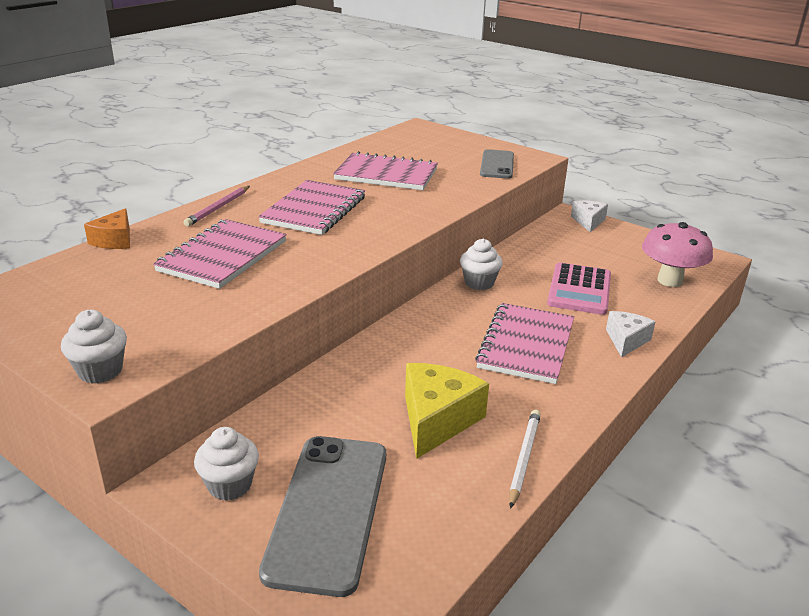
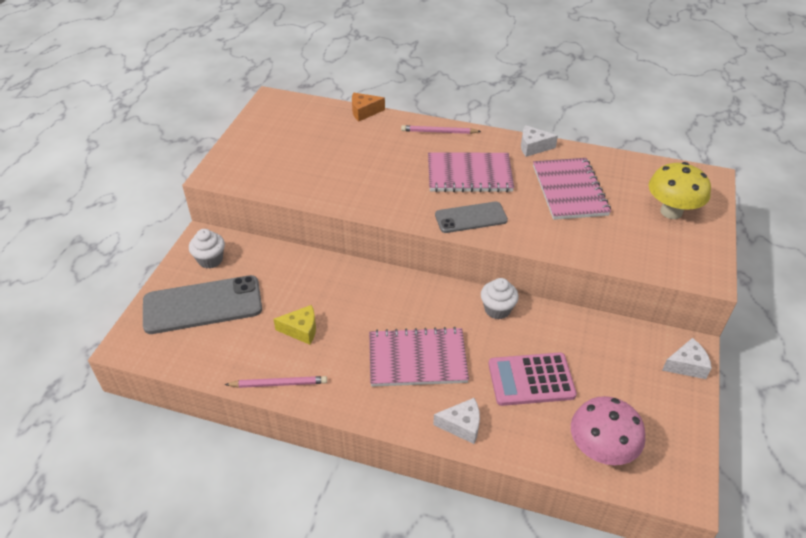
camera: 70 degrees right, 15 degrees up
(100, 371) = (226, 167): white cupcake -> none
(222, 256) = (371, 160): pink notebook -> none
(303, 172) = (533, 147): none -> white cheese
(437, 420) = (301, 330): yellow cheese -> yellow cheese, size x0.61
(450, 148) = (671, 212): none -> yellow mushroom
(497, 165) = (659, 252): grey phone -> grey phone (471, 217)
(524, 458) = (278, 384): white pencil -> pink pencil

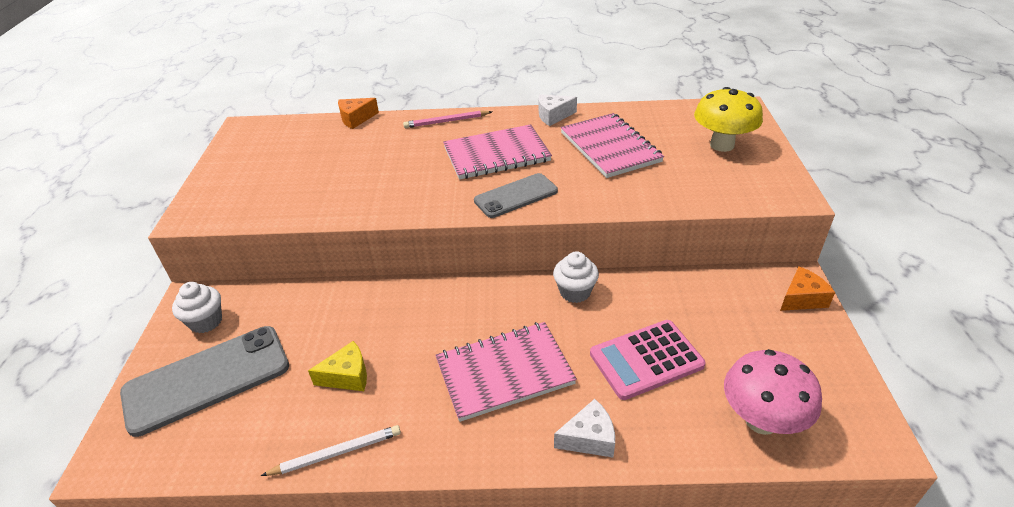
camera: 15 degrees left, 5 degrees down
(278, 384) = (336, 453): pink pencil -> white pencil
(686, 365) = (802, 298): white cheese -> orange cheese

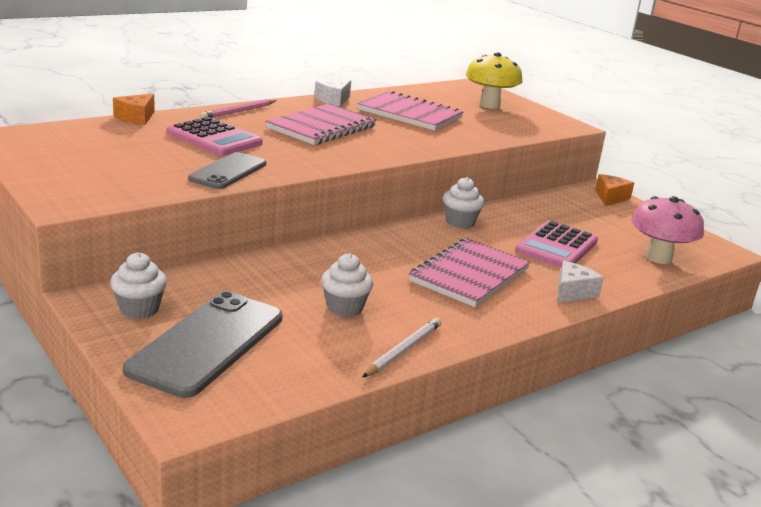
camera: 40 degrees left, 15 degrees down
(347, 376) = (344, 308): yellow cheese -> white cupcake
(386, 155) = (214, 138): none -> pink calculator
(516, 196) = (378, 149): grey phone -> grey phone (228, 171)

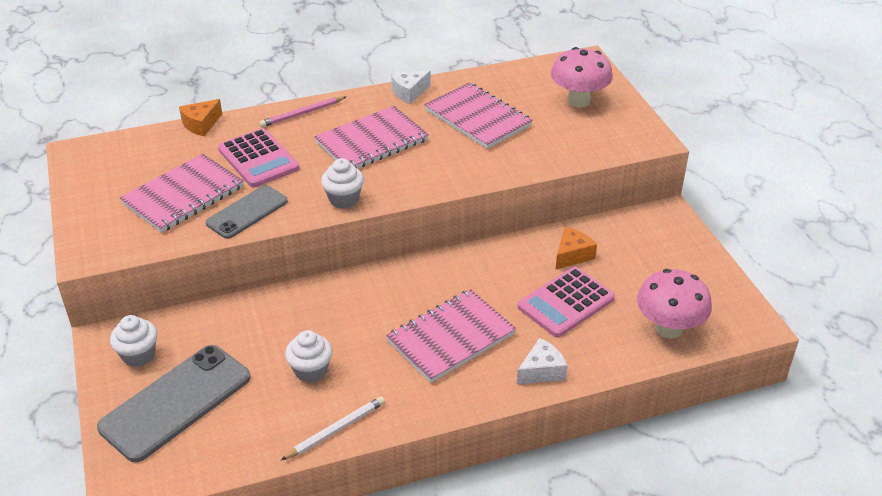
camera: 20 degrees right, 15 degrees up
(149, 162) = (183, 195): none -> pink notebook
(460, 222) = (484, 259): white cupcake -> white cupcake (344, 199)
(489, 105) = (578, 101): yellow mushroom -> pink mushroom
(610, 197) = (676, 228): orange cheese -> orange cheese (572, 255)

